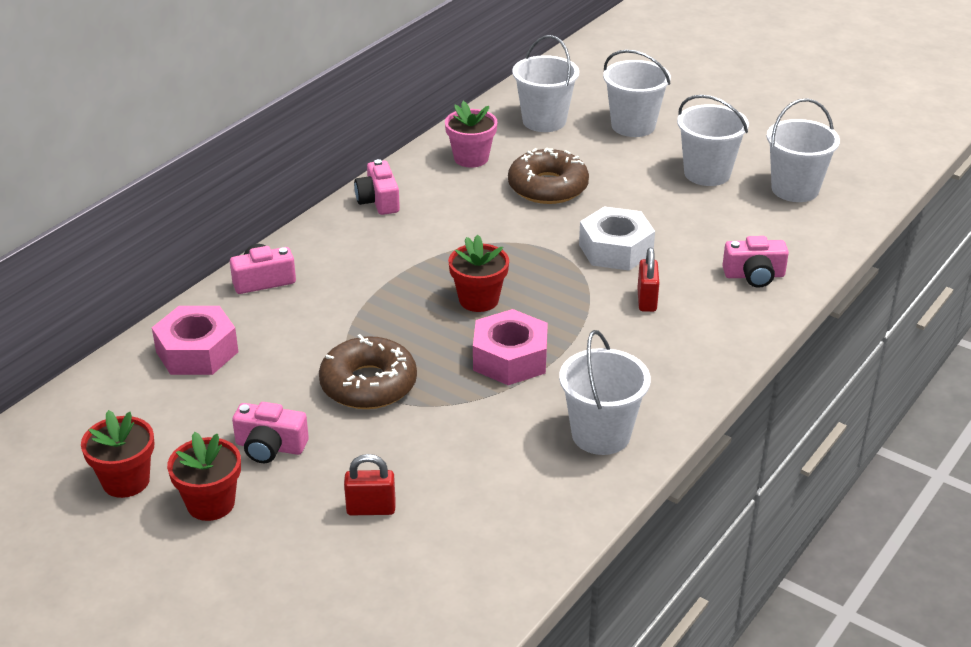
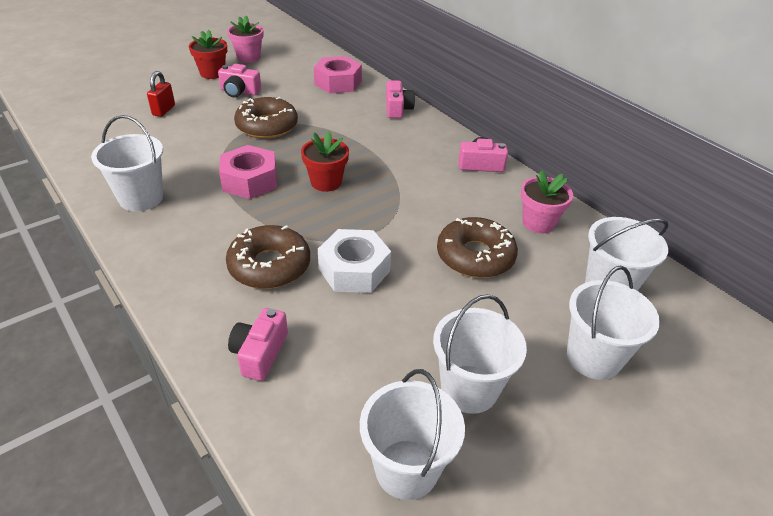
camera: 105 degrees right, 5 degrees up
(126, 481) = (248, 57): red flower pot -> pink flower pot
(270, 447) = (239, 91): pink camera -> pink camera turned 105 degrees counterclockwise
(647, 300) = (269, 266): red padlock -> brown donut

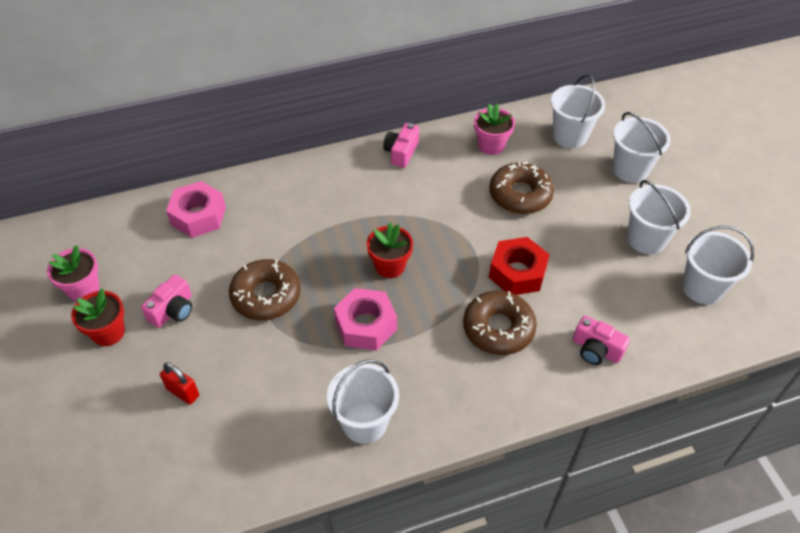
camera: 70 degrees left, 10 degrees up
(354, 270) = (517, 272): white nut -> red nut
(397, 109) = (280, 181): pink camera -> none

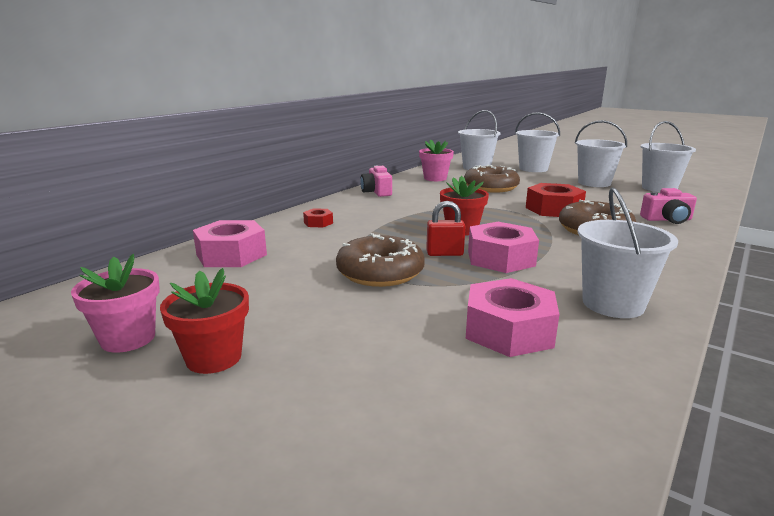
camera: 35 degrees left, 30 degrees down
(173, 310) = (286, 312): pink camera -> none
(183, 392) = (395, 362): red padlock -> red padlock (444, 253)
(269, 405) = (508, 330): none -> pink nut
(296, 193) = (318, 223): none -> red nut

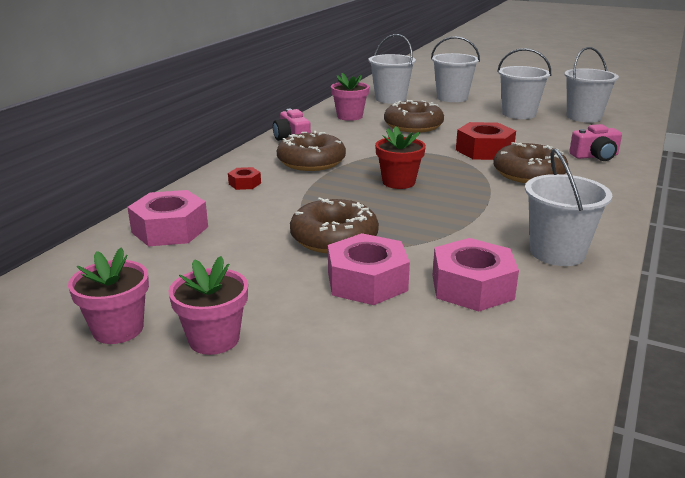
camera: 10 degrees left, 5 degrees up
(214, 358) = (214, 339): red flower pot -> pink flower pot
(386, 209) = (311, 161): none -> brown donut
(444, 253) = (390, 211): red padlock -> none
(500, 258) = (446, 213): pink nut -> pink nut (367, 281)

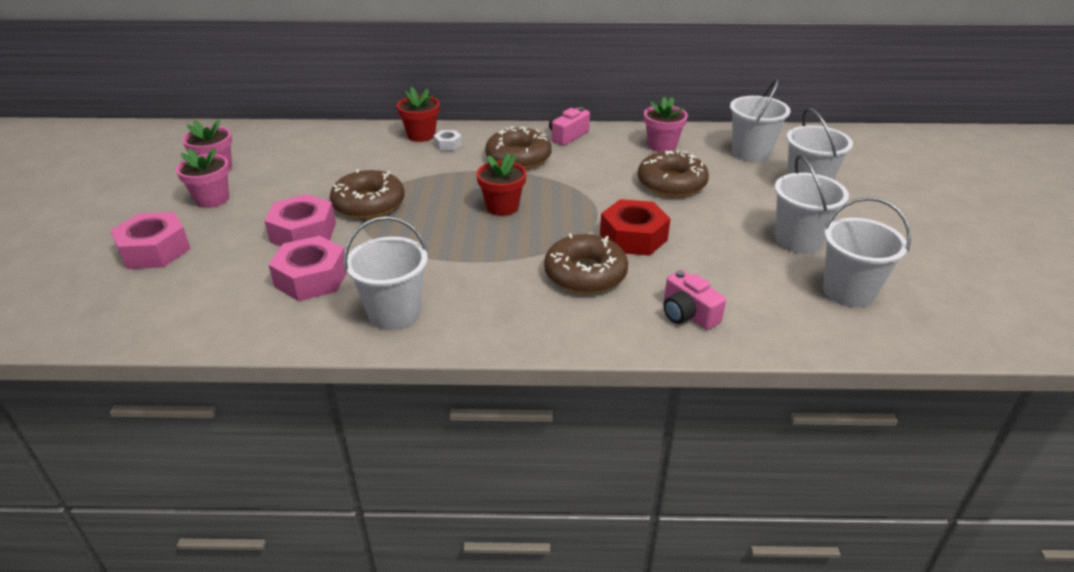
camera: 65 degrees right, 10 degrees up
(170, 229) = (350, 143): pink nut -> pink nut (155, 250)
(204, 192) = (421, 135): none -> red flower pot
(245, 183) = (448, 145): red nut -> white nut

